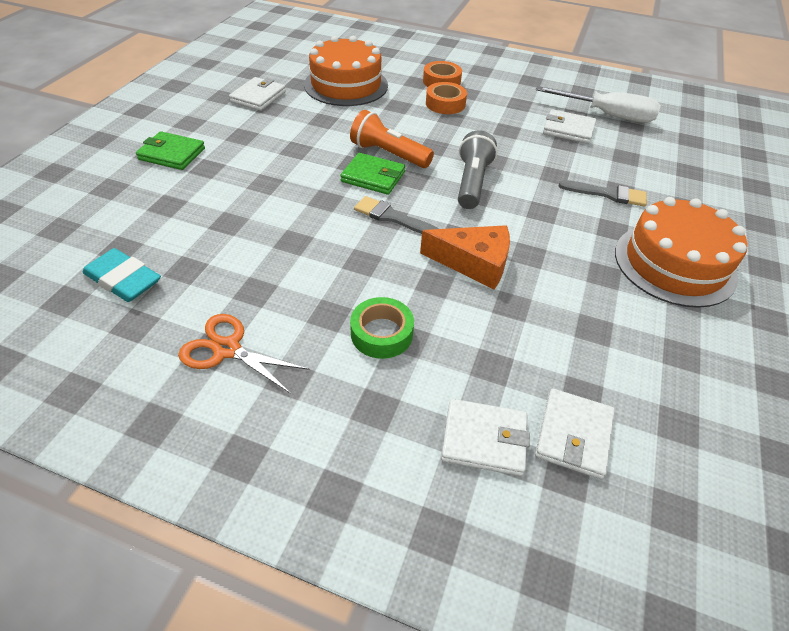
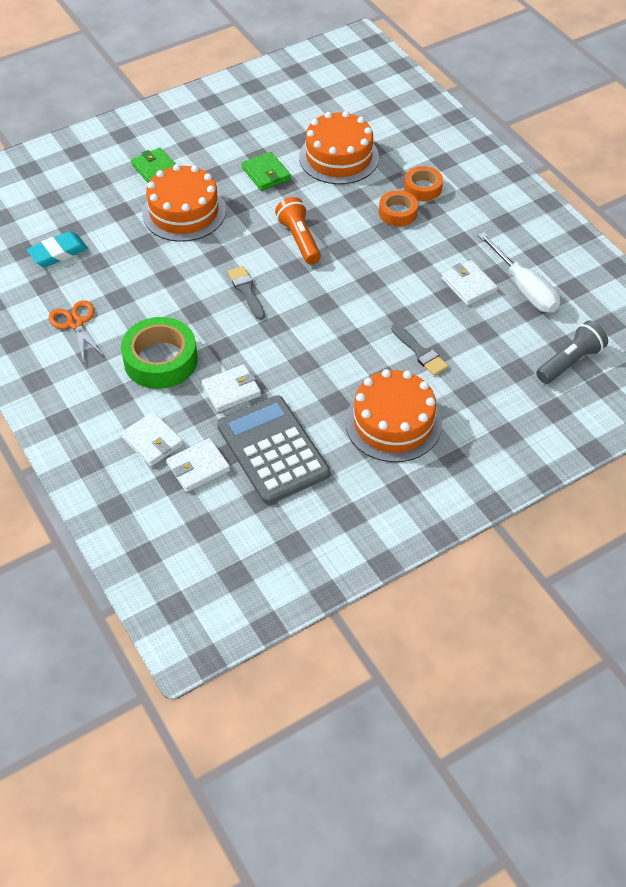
camera: 40 degrees right, 5 degrees up
(123, 280) = (58, 253): turquoise eraser -> turquoise eraser turned 75 degrees clockwise
(244, 178) = (184, 212): none -> orange cake
(258, 97) = (259, 141): white wallet -> white wallet (231, 390)
(373, 177) = (268, 253): green wallet -> green wallet (266, 174)
(381, 333) = (160, 360): green tape -> green tape, size x1.72
(472, 182) = (331, 292): grey flashlight -> grey flashlight (570, 362)
(474, 263) = (261, 349): orange cheese -> none
(617, 359) = (272, 450): none -> grey calculator

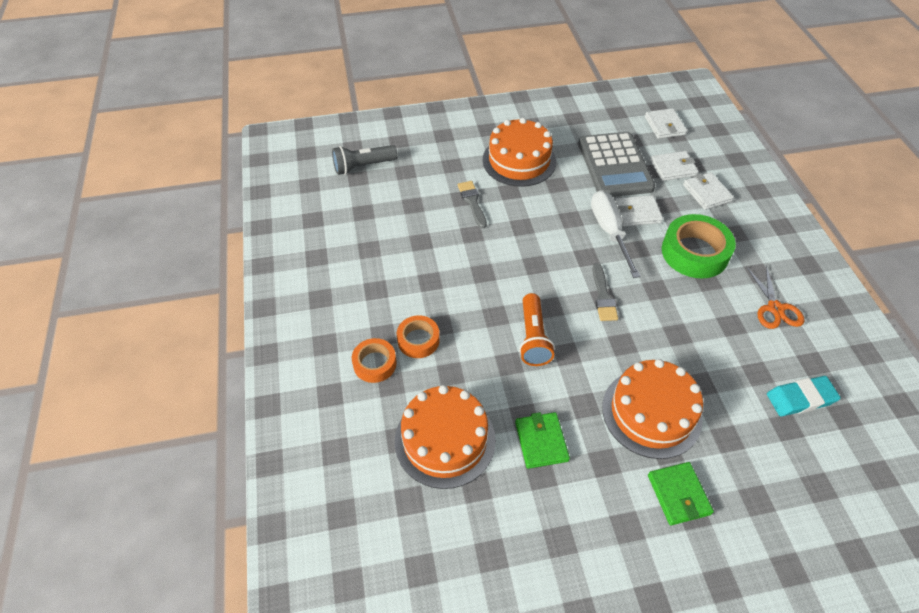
camera: 160 degrees left, 0 degrees up
(468, 285) = (398, 245): white wallet -> white wallet (664, 126)
(524, 288) = (353, 230): white screwdriver -> white screwdriver (609, 231)

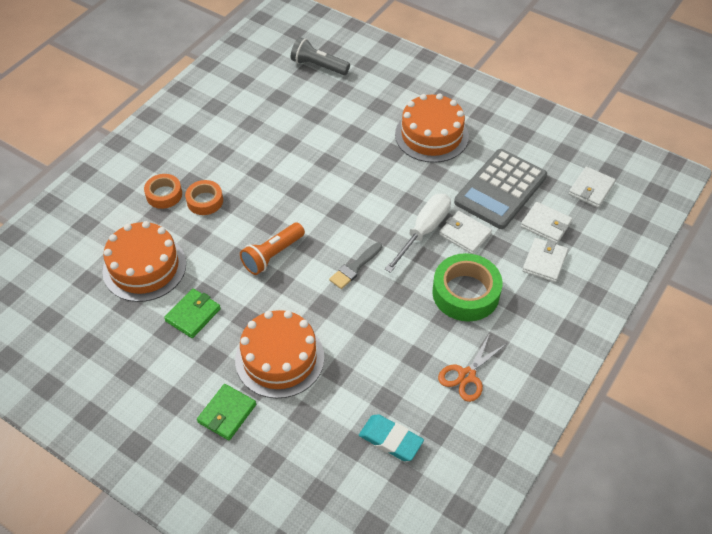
camera: 45 degrees right, 0 degrees up
(472, 202) = (357, 141): grey brush -> none

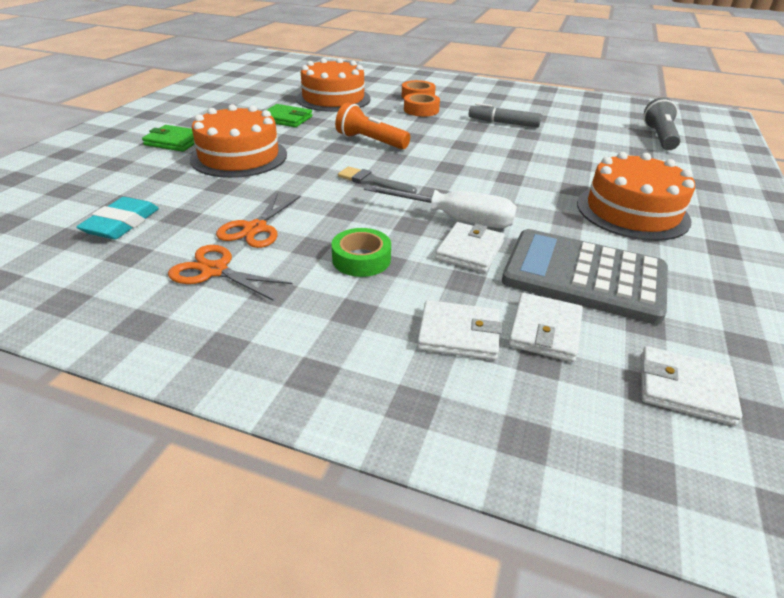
camera: 75 degrees right, 15 degrees down
(258, 150) = (503, 123): none -> grey marker
(415, 350) = (255, 228): none -> orange scissors
(465, 293) = (361, 259): green tape -> green tape, size x0.58

